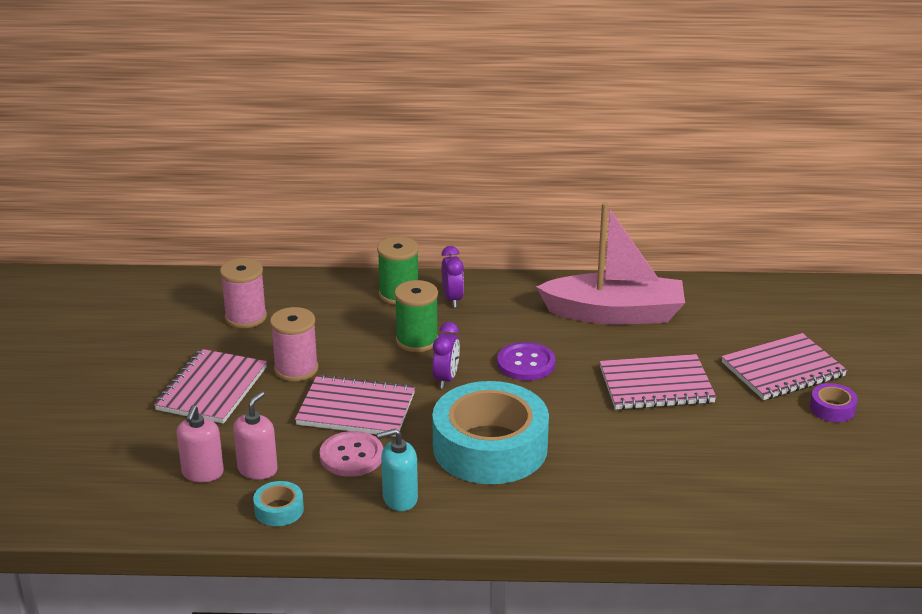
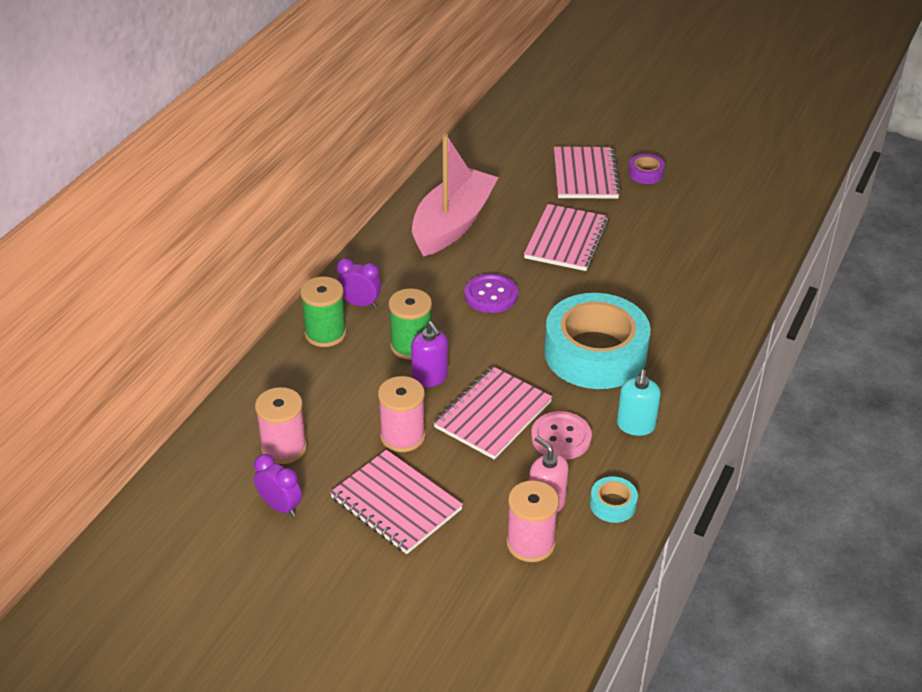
camera: 65 degrees left, 10 degrees up
(202, 473) = (530, 543): pink soap dispenser -> pink spool
(382, 362) = (430, 377): none -> purple soap dispenser
(446, 379) = (483, 347): purple clock -> purple clock (280, 506)

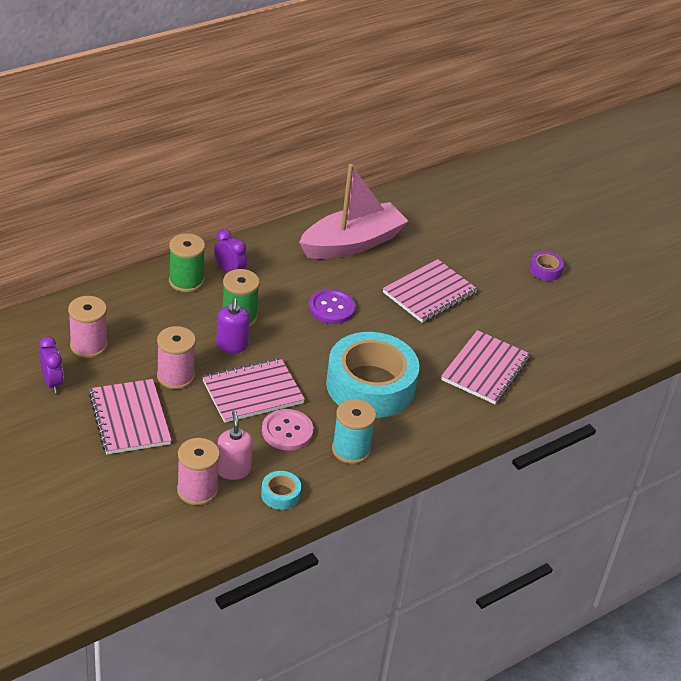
camera: 25 degrees right, 0 degrees up
(585, 175) = (493, 250): pink notebook -> pink notebook (485, 369)
(636, 425) = (351, 450): turquoise soap dispenser -> turquoise spool

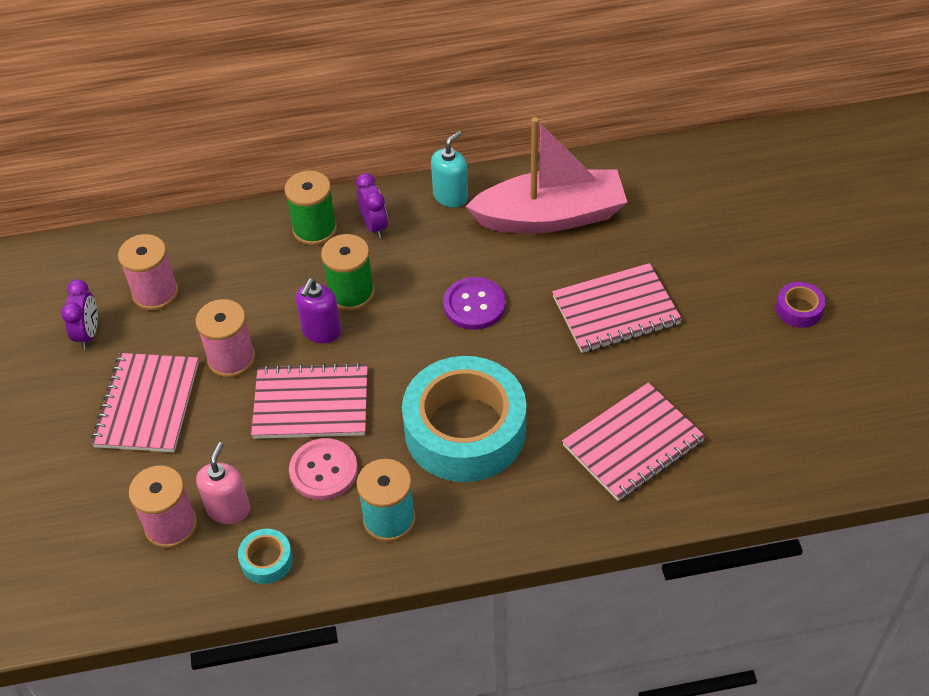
camera: 30 degrees right, 10 degrees up
(274, 242) = (450, 196): none -> turquoise soap dispenser

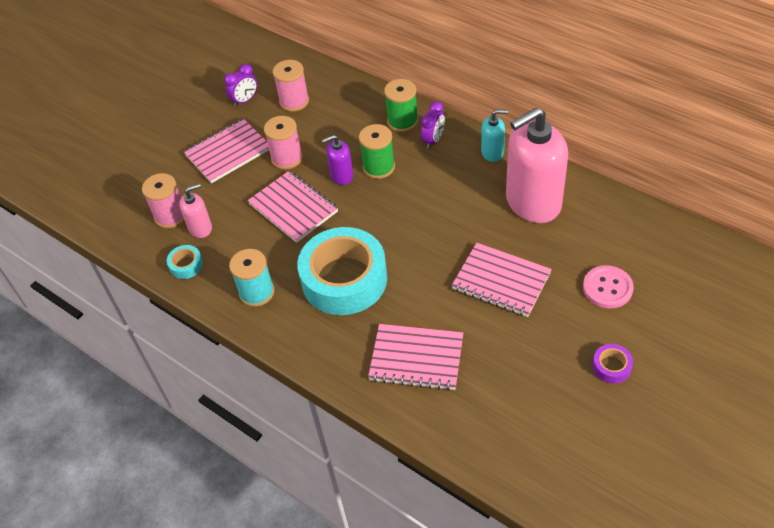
camera: 50 degrees right, 0 degrees up
(323, 471) = (259, 244): pink button -> pink button (607, 288)
(474, 305) = (430, 219): purple button -> none
(550, 216) = (533, 202): pink boat -> pink soap dispenser

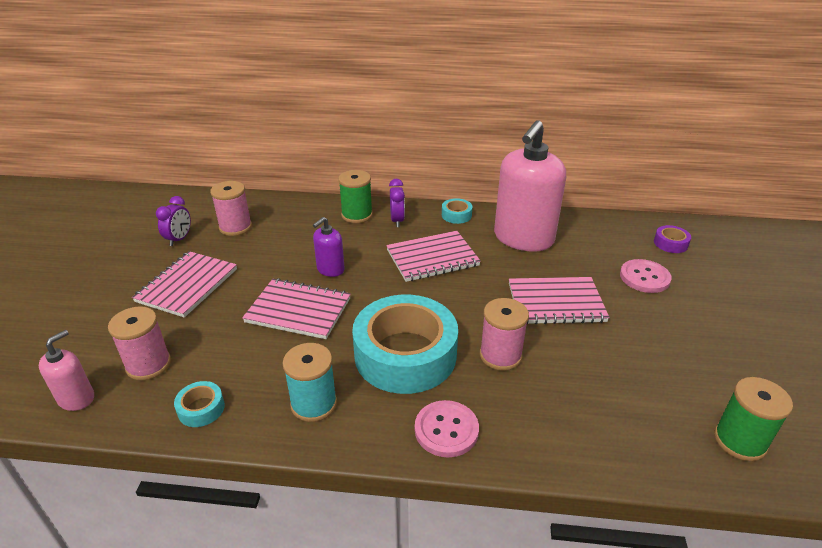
camera: 35 degrees left, 15 degrees down
(200, 228) = (197, 364): pink soap dispenser -> pink soap dispenser (76, 398)
(287, 158) = (260, 272): pink spool -> pink spool (500, 355)
(329, 350) = (446, 430): none -> pink button
(378, 167) = (362, 253): green spool -> green spool (739, 441)
(416, 358) = (543, 398): pink notebook -> pink notebook (432, 258)
(492, 152) = (456, 215): turquoise soap dispenser -> turquoise tape
(611, 367) = (713, 334): purple tape -> purple tape (670, 243)

